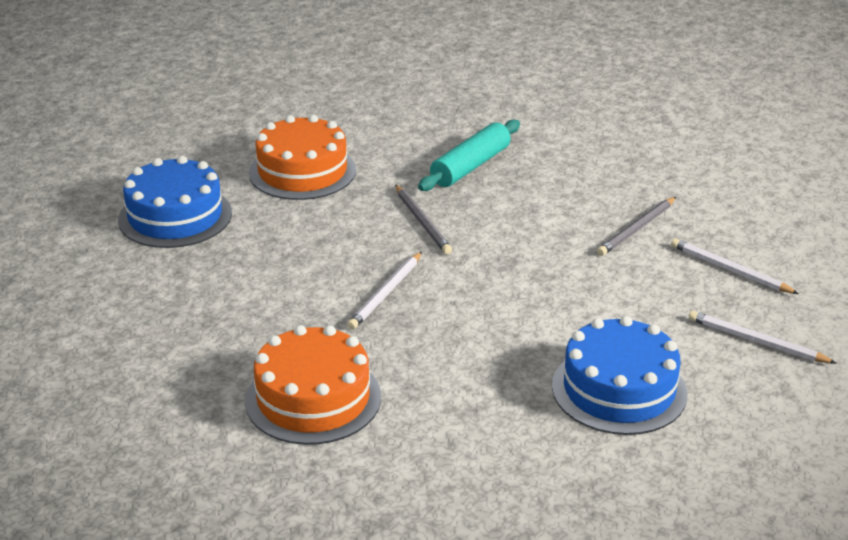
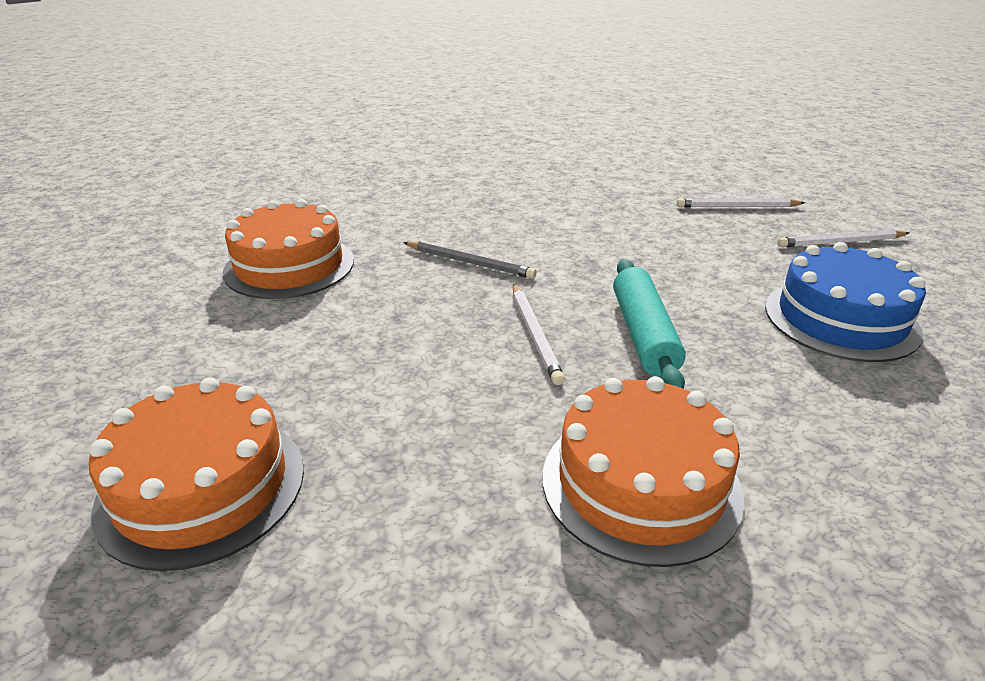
camera: 40 degrees left, 0 degrees up
(116, 287) = (202, 487): none -> orange cake
(175, 216) = (188, 364): blue cake -> none
(470, 166) = (443, 209): turquoise rolling pin -> turquoise rolling pin (643, 335)
(637, 229) = (635, 205): grey pencil -> none

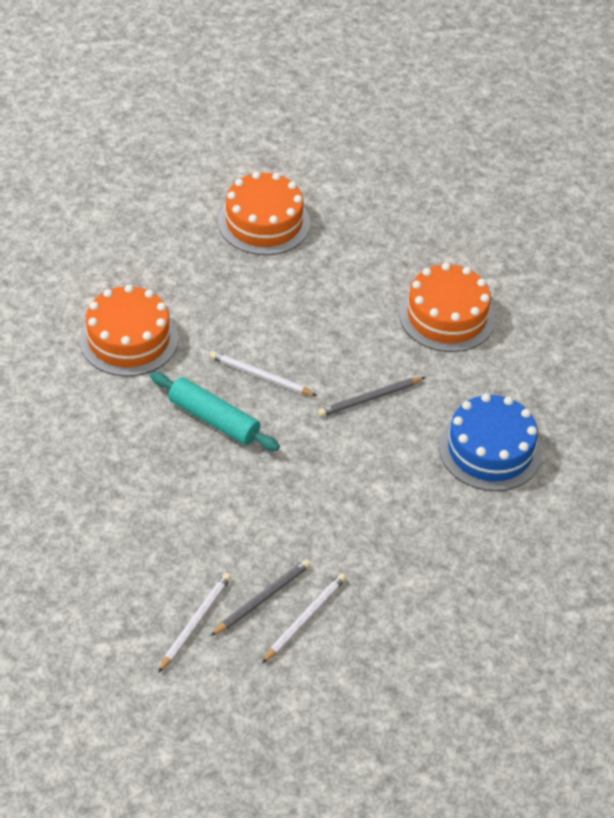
camera: 125 degrees right, 15 degrees up
(760, 227) = (262, 599): none -> grey pencil
(840, 319) = (133, 519): blue cake -> blue cake (490, 450)

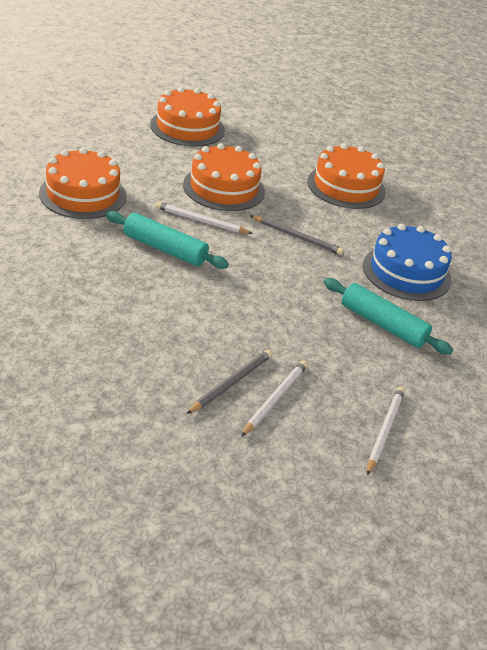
camera: 10 degrees left, 10 degrees down
(195, 622) = (169, 404): white pencil -> white pencil (384, 430)
(295, 323) = (224, 188): none -> orange cake
(370, 398) = (297, 237): grey pencil -> grey pencil turned 120 degrees counterclockwise
(443, 524) = (383, 325): none -> turquoise rolling pin

